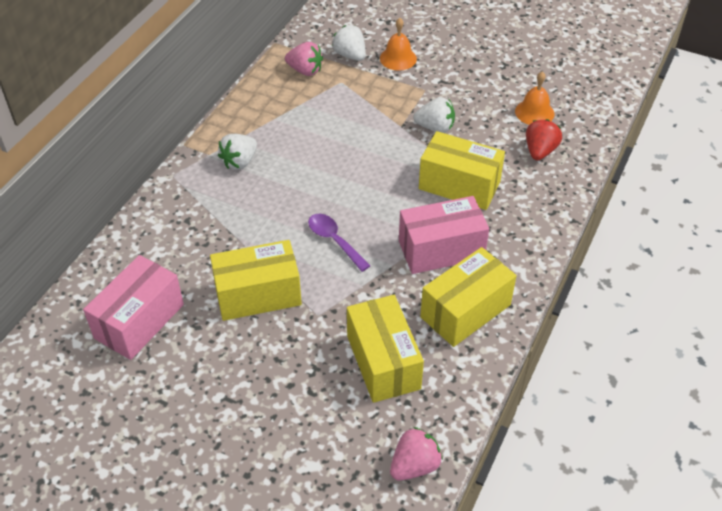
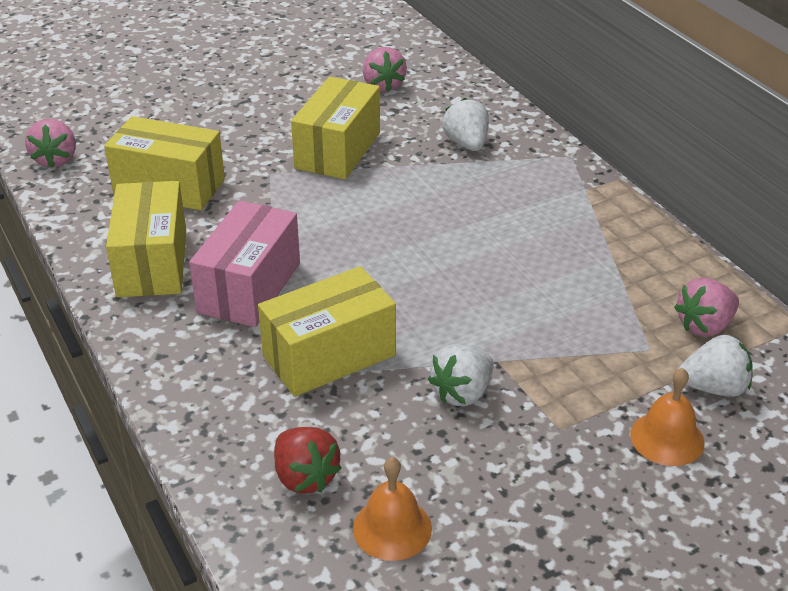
camera: 125 degrees right, 10 degrees down
(139, 321) = (383, 86): pink box -> pink strawberry
(239, 162) = (550, 205): white strawberry -> white strawberry (466, 144)
(334, 241) = (353, 220): purple spoon -> none

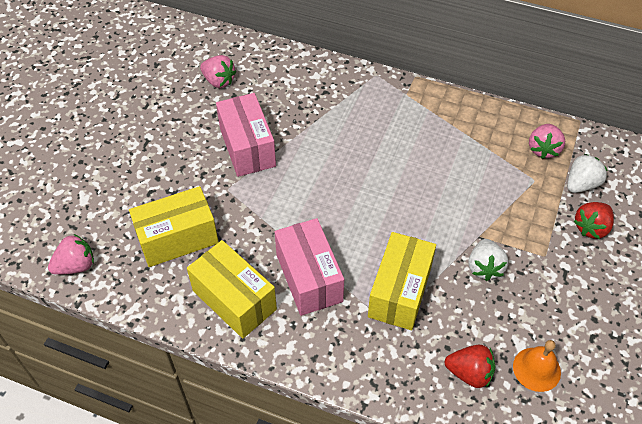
camera: 40 degrees left, 15 degrees up
(56, 159) = (76, 266): pink strawberry -> pink strawberry turned 75 degrees counterclockwise
(338, 150) = (247, 147): yellow box -> pink box
(466, 144) = (313, 99): white strawberry -> none
(667, 438) = (591, 228): orange bell -> red strawberry

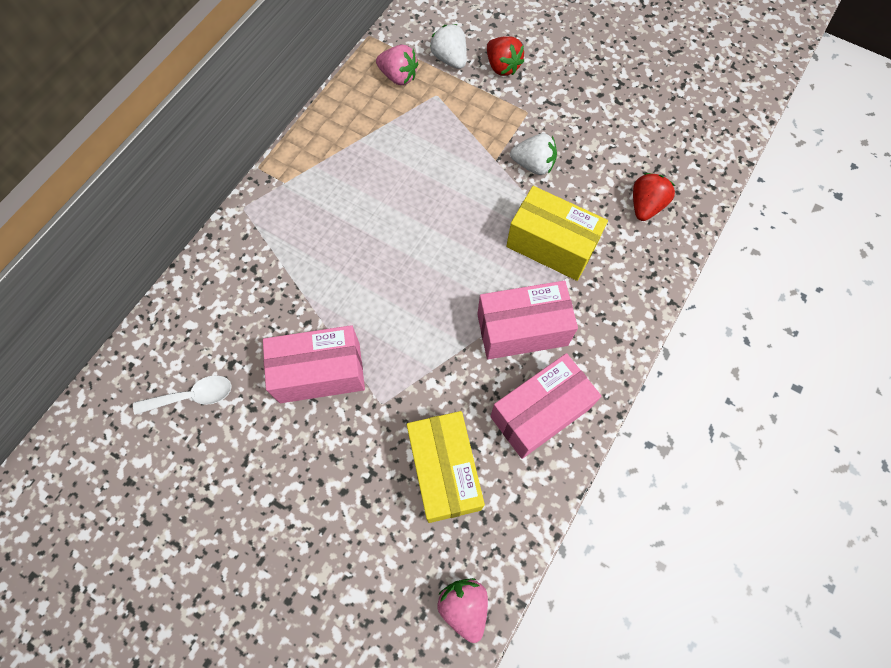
camera: 80 degrees left, 15 degrees up
(219, 81) = (192, 396): pink strawberry -> white spoon
(234, 300) = (540, 412): yellow box -> pink box
(536, 369) = (645, 152): orange bell -> none

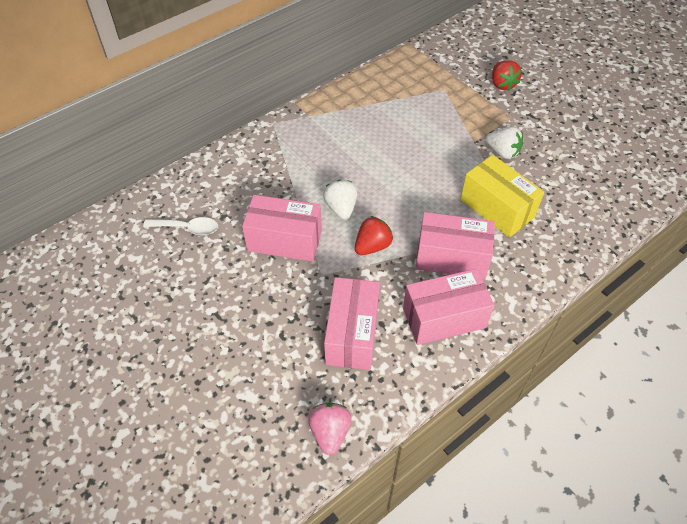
camera: 20 degrees right, 15 degrees down
(398, 76) = (420, 72): pink strawberry -> none
(444, 471) = (352, 334): yellow box -> pink box
(450, 59) = (463, 70): white strawberry -> white strawberry (341, 208)
(645, 205) = (585, 202): red strawberry -> red strawberry (372, 246)

